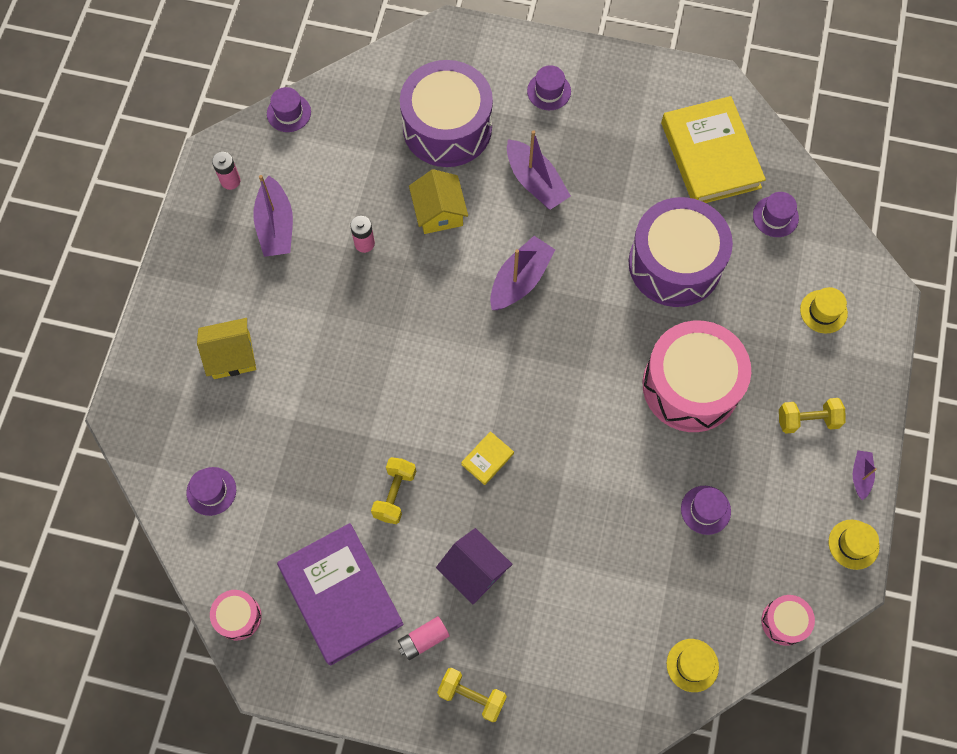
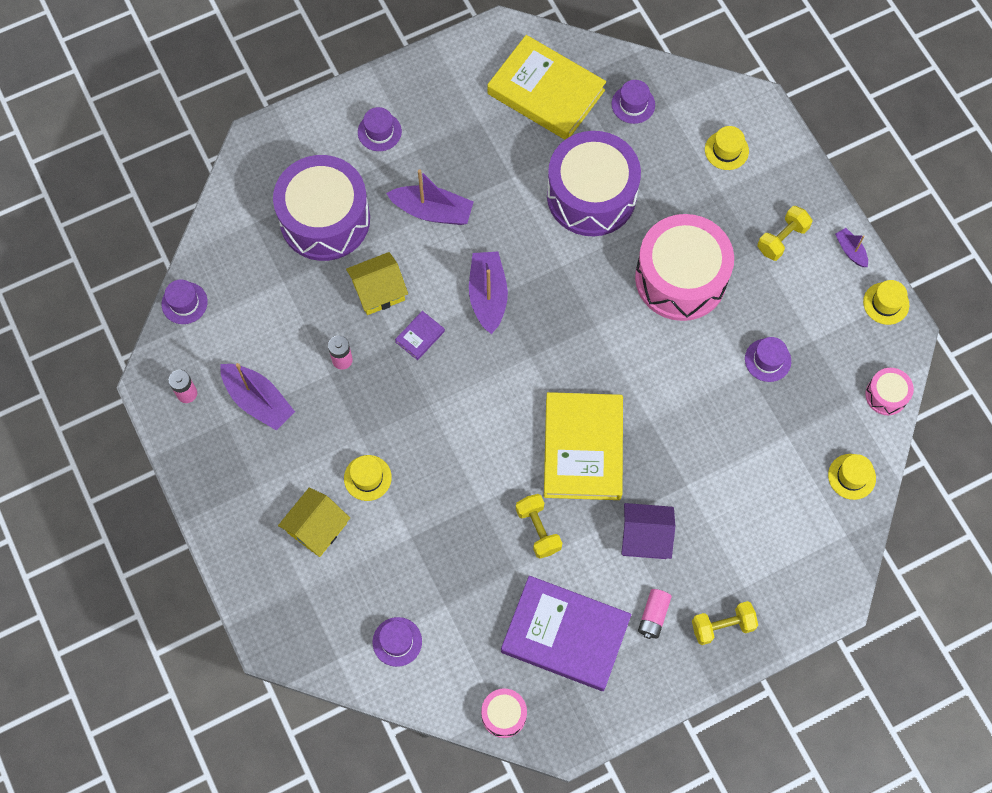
camera: 40 degrees left, 0 degrees up
(302, 348) = (367, 478): none -> yellow hat
(439, 212) = (378, 291): yellow house -> yellow house turned 60 degrees counterclockwise
(439, 271) = (420, 336): none -> purple book
(487, 459) = (582, 448): yellow book -> yellow book, size x2.47

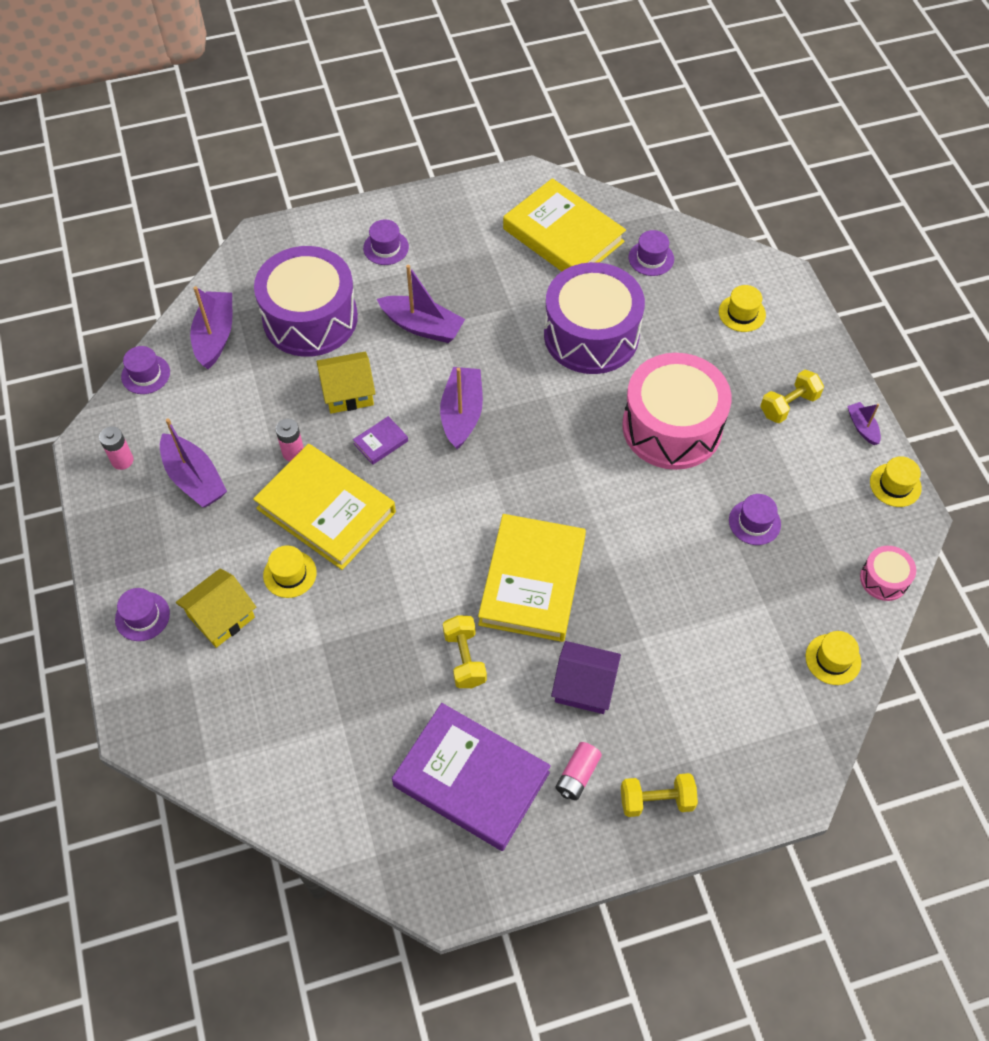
camera: 10 degrees right, 10 degrees down
(239, 252) = (215, 336): none -> purple boat
(385, 412) = (326, 510): none -> yellow book
(397, 641) = (278, 753): purple hat -> purple hat (142, 616)
(504, 715) = (380, 858): pink drum -> none

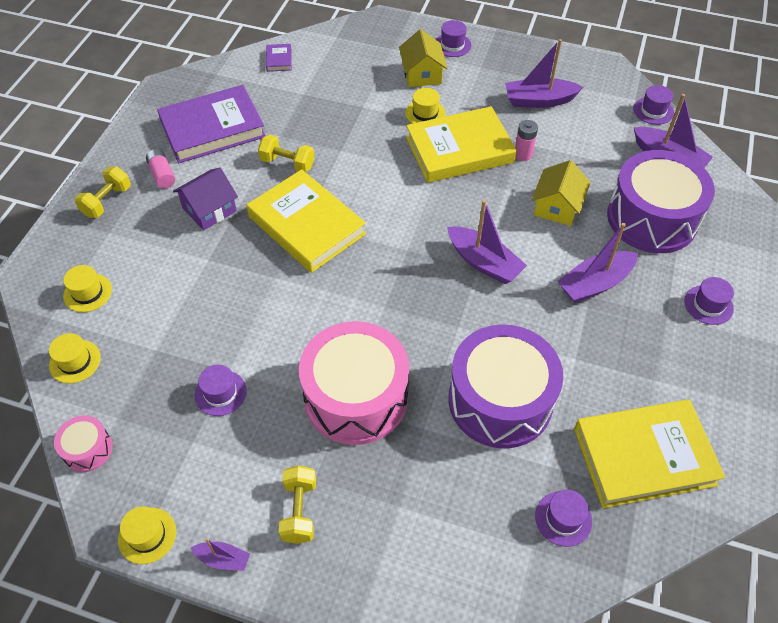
camera: 125 degrees right, 5 degrees down
(122, 460) = (581, 75): pink battery -> none
(380, 442) = (494, 203): purple book -> purple book (279, 60)
(742, 313) = (433, 554): yellow hat -> yellow hat (87, 293)

